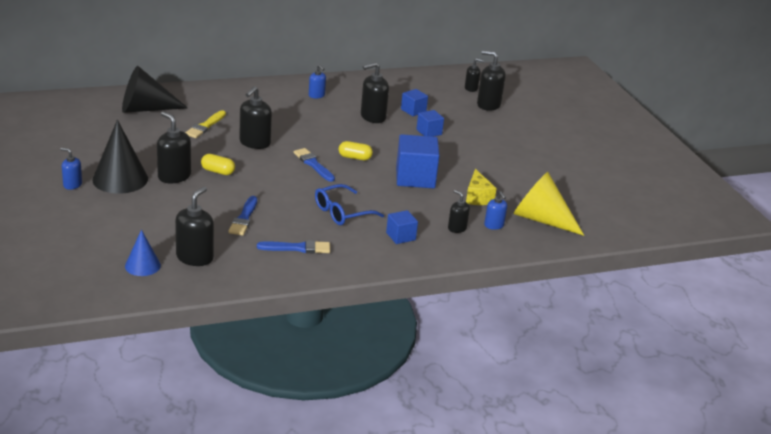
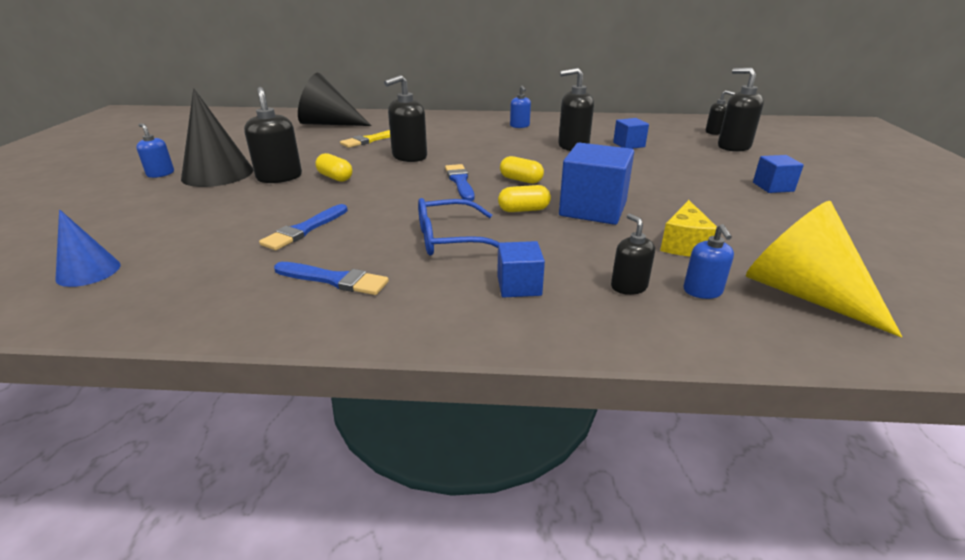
camera: 25 degrees right, 0 degrees up
(195, 257) = (172, 271): black soap dispenser -> none
(372, 184) = (523, 210): none -> yellow capsule
(429, 132) = (639, 164): blue cube -> blue cube (773, 187)

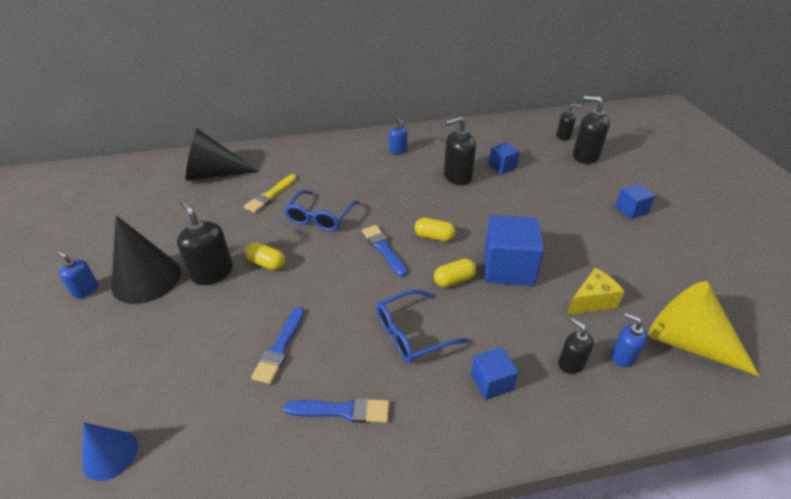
camera: 15 degrees left, 10 degrees up
(409, 157) = (320, 217): black soap dispenser -> blue glasses
(684, 244) = (592, 301): yellow cheese -> yellow cheese turned 120 degrees counterclockwise
(702, 291) = (623, 356): blue soap dispenser -> blue soap dispenser turned 150 degrees clockwise

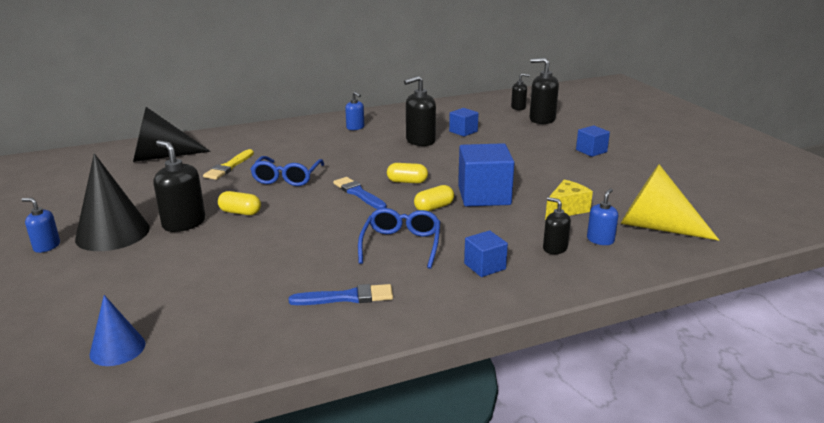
camera: 10 degrees left, 15 degrees down
(280, 348) = (272, 265): blue brush -> none
(411, 334) = (401, 244): blue glasses -> blue glasses turned 135 degrees clockwise
(623, 356) = (600, 240): blue soap dispenser -> blue soap dispenser turned 90 degrees clockwise

